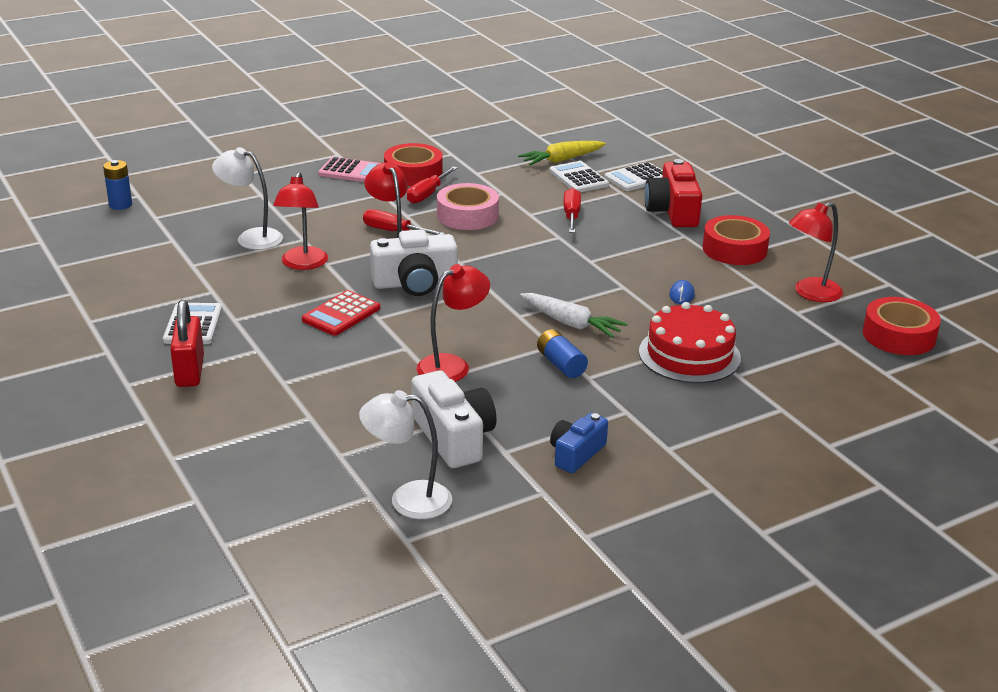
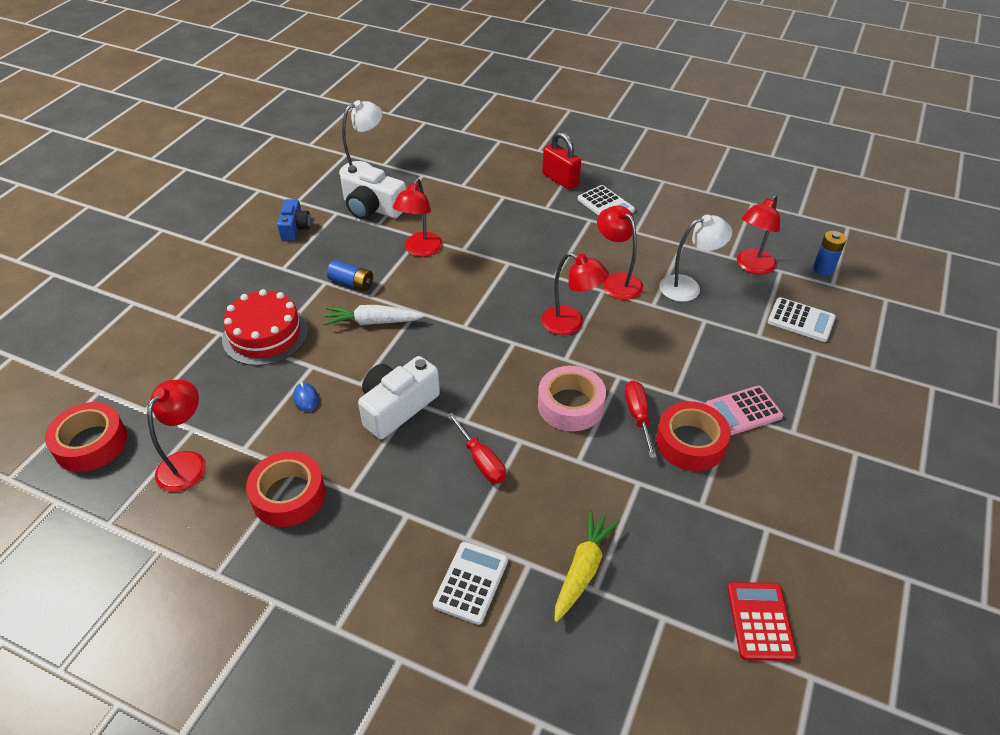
camera: 145 degrees right, 15 degrees up
(171, 228) = (752, 266): none -> red lamp
(341, 314) = (533, 253): red calculator -> red calculator (760, 621)
(394, 231) = (602, 350): red screwdriver -> none
(415, 283) = (520, 304): white camera -> white camera (397, 407)
(578, 178) = (532, 539): white calculator -> white calculator (801, 320)
(673, 211) = (388, 532): red camera -> none

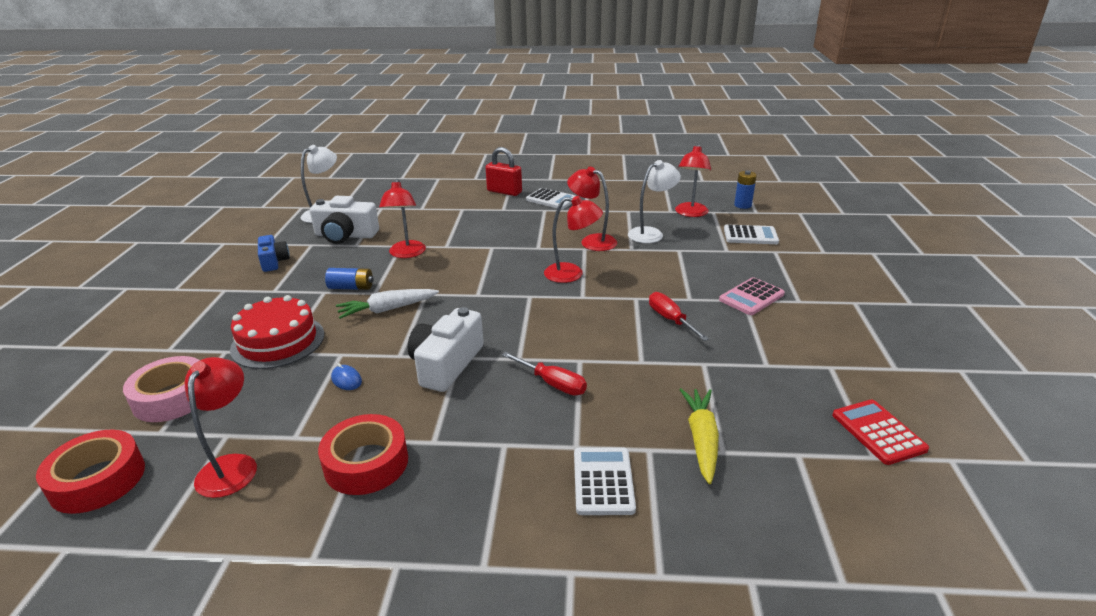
camera: 20 degrees left, 15 degrees down
(570, 405) = (608, 325): pink tape -> pink tape (172, 397)
(690, 443) = (726, 326): red tape -> none

